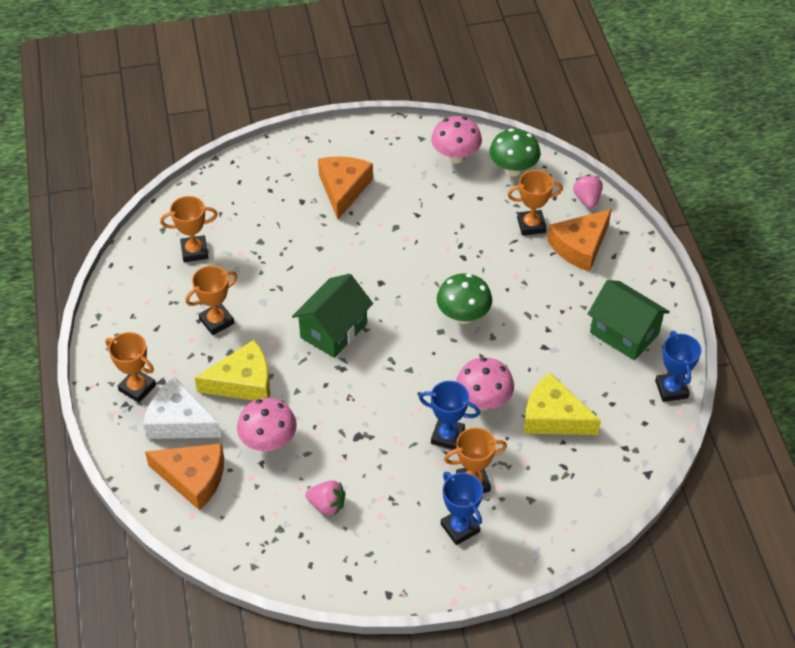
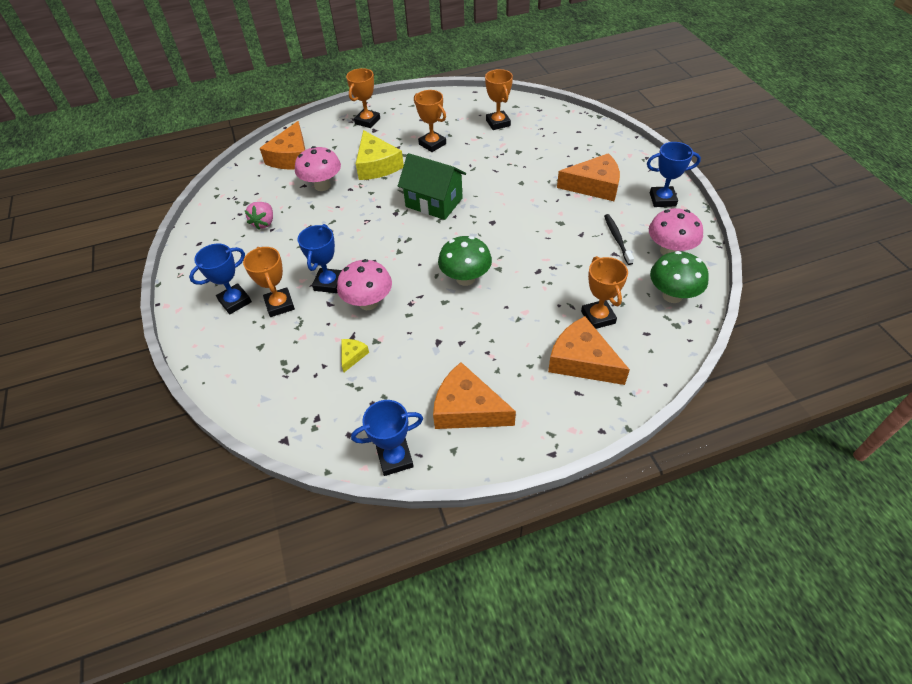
camera: 85 degrees right, 0 degrees up
(179, 421) = (340, 143): white cheese -> none
(380, 142) = (662, 199): none -> blue trophy
(430, 189) = (617, 238): none -> black toothbrush
(553, 417) = (352, 356): yellow cheese -> yellow cheese, size x0.46
(587, 199) = (655, 362): pink strawberry -> none
(624, 333) = (467, 409): green house -> orange cheese

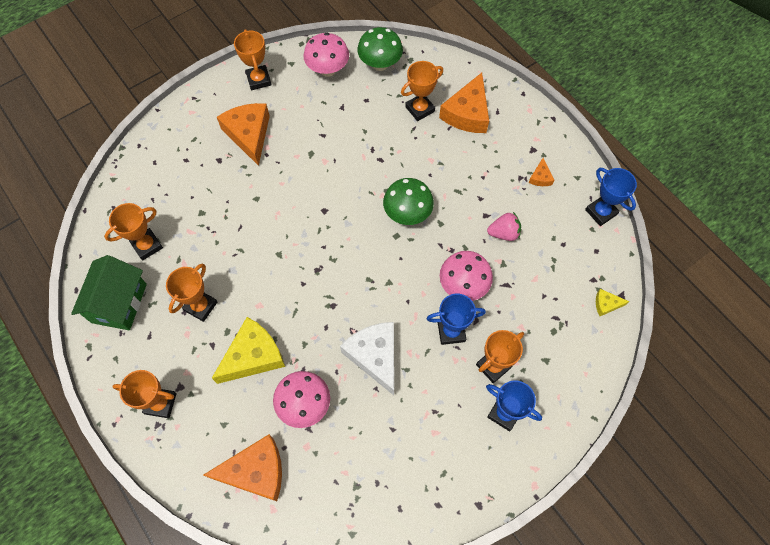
camera: 110 degrees left, 15 degrees up
(264, 223) = (385, 443): pink strawberry -> pink strawberry (504, 233)
(336, 230) = (375, 356): none -> white cheese
(352, 356) = (525, 276): yellow cheese -> yellow cheese (606, 304)
(434, 202) = (307, 272): green house -> green house (119, 303)
(467, 409) = (540, 177): orange cheese -> orange cheese, size x0.46
(617, 238) = (322, 107): black toothbrush -> none
(662, 199) = (259, 80): blue trophy -> orange trophy

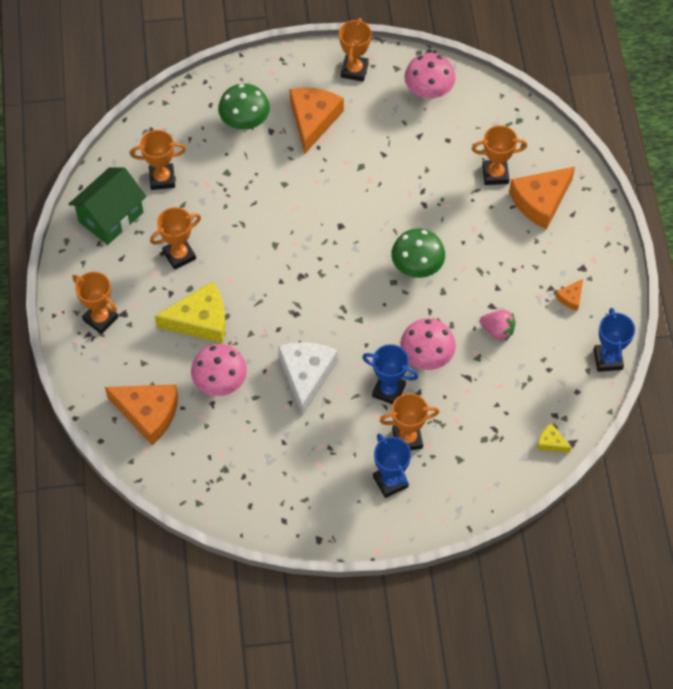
camera: 30 degrees right, 5 degrees down
(380, 64) = (484, 110): green mushroom -> green mushroom (245, 122)

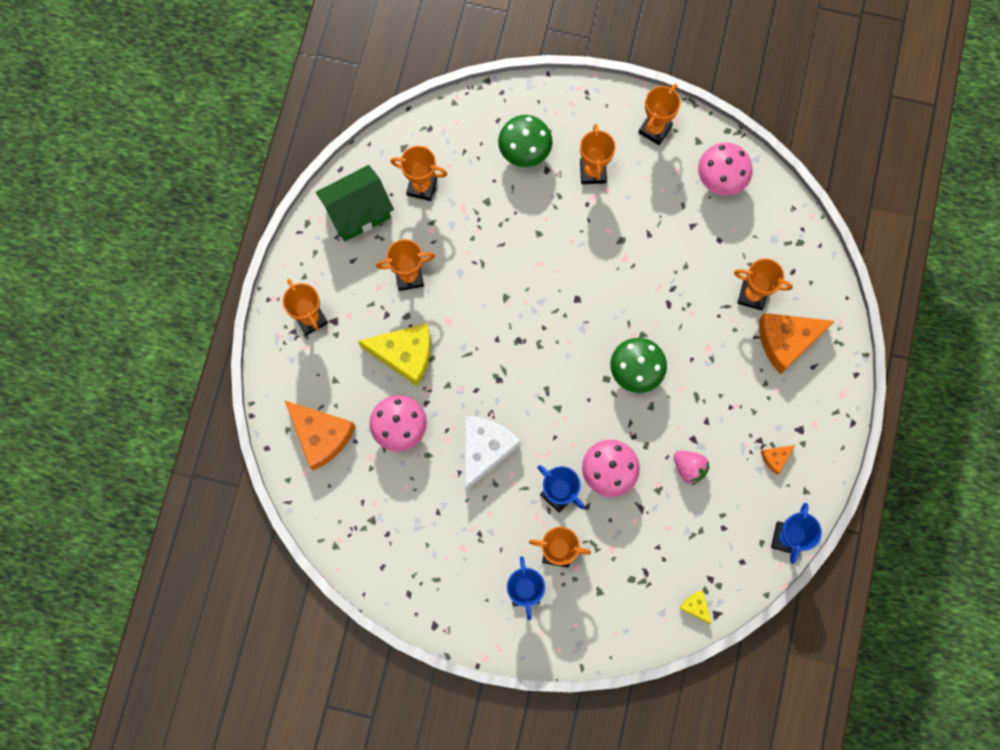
camera: 20 degrees right, 15 degrees up
(313, 120) = (593, 172): orange cheese -> orange trophy

